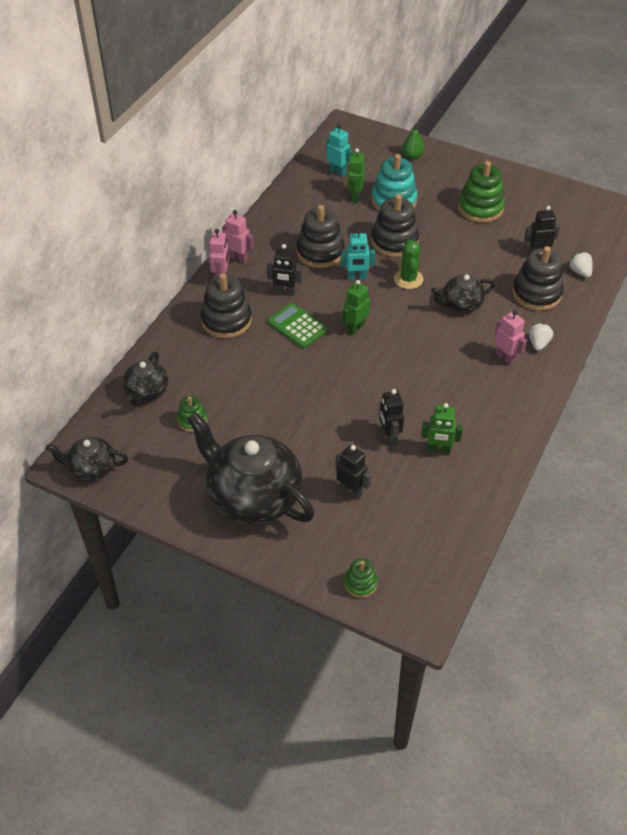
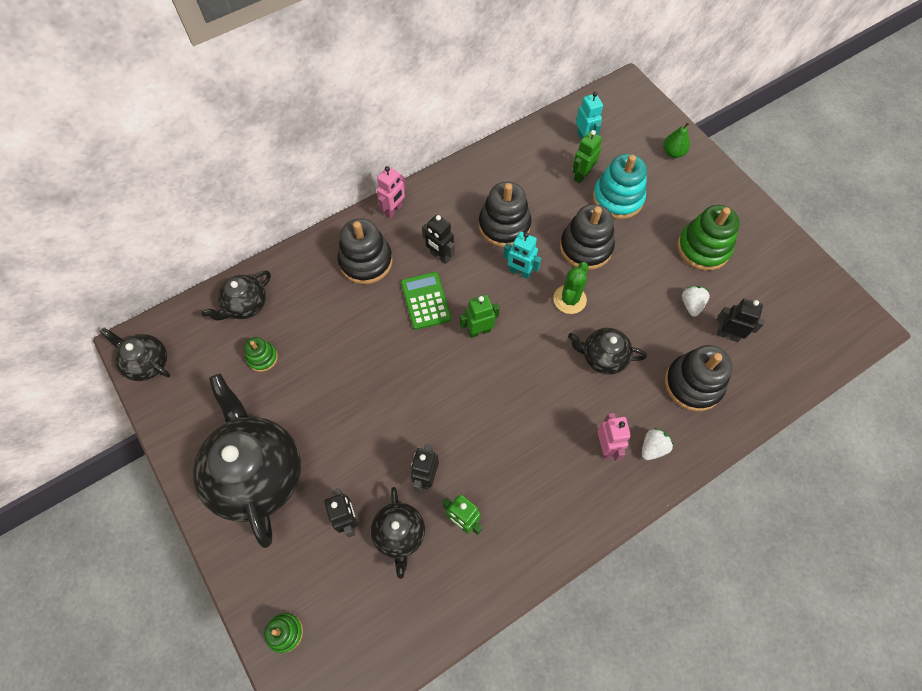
camera: 30 degrees right, 15 degrees up
(238, 258) = (423, 196): pink robot -> none
(398, 481) = (399, 534): none -> black teapot
(580, 272) = (760, 381): white strawberry -> white strawberry (691, 305)

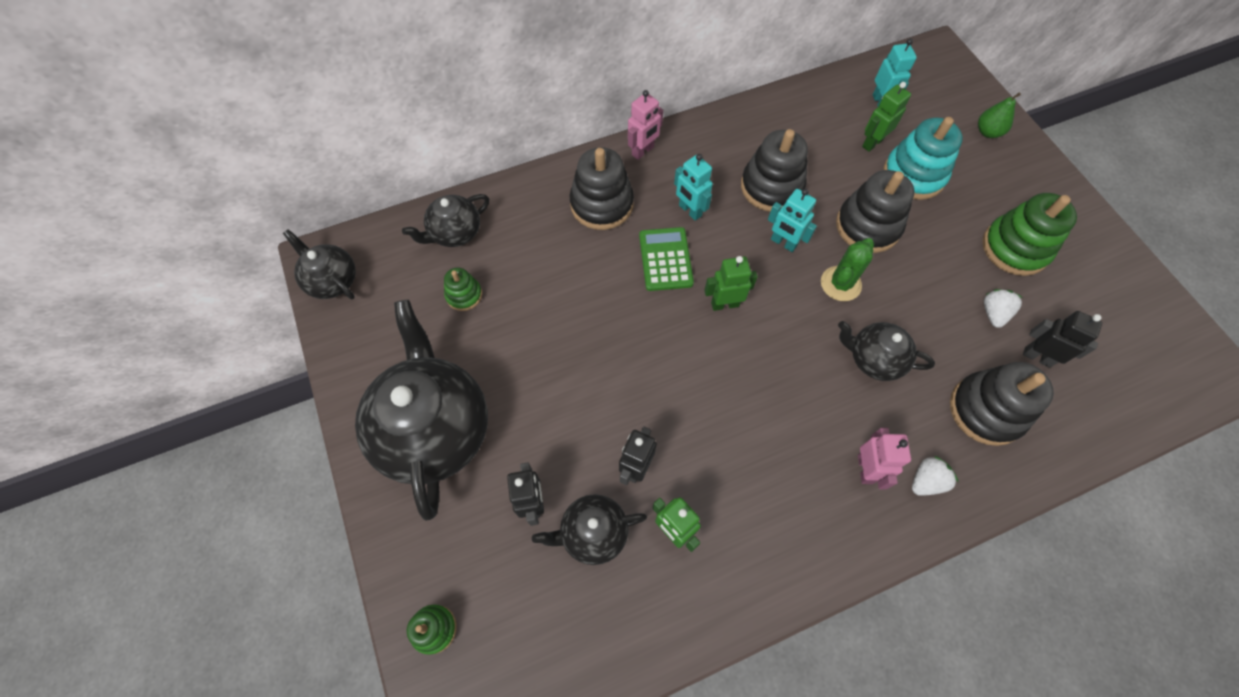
camera: 10 degrees right, 0 degrees up
(399, 534) = (593, 533): black teapot -> black teapot turned 75 degrees clockwise
(440, 256) = (689, 211): black robot -> turquoise robot

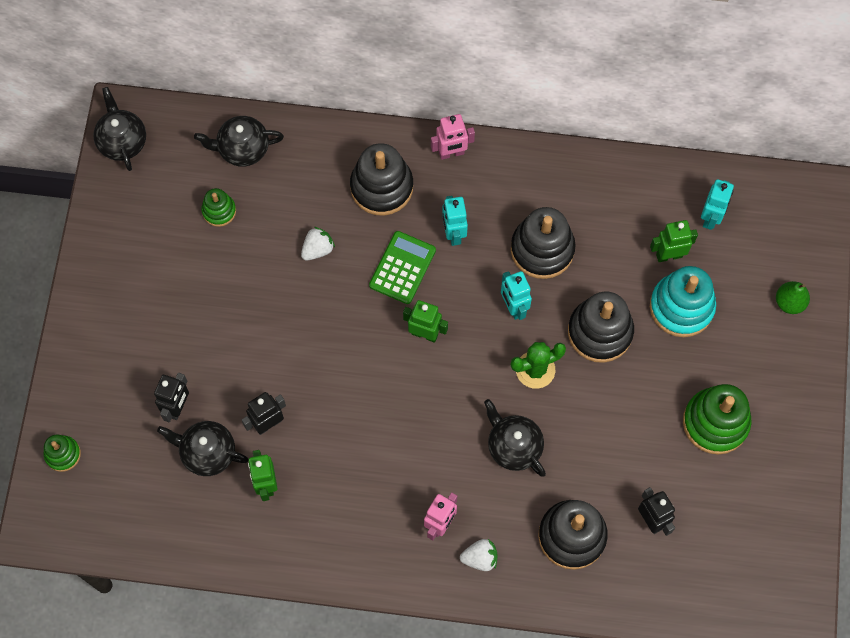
camera: 30 degrees right, 5 degrees up
(434, 429) = (137, 311): black teapot -> none
(993, 313) = (646, 466): white strawberry -> white strawberry (317, 249)

